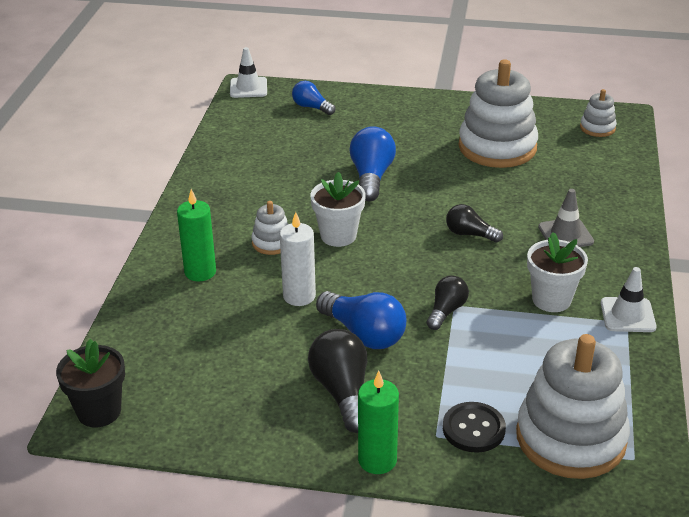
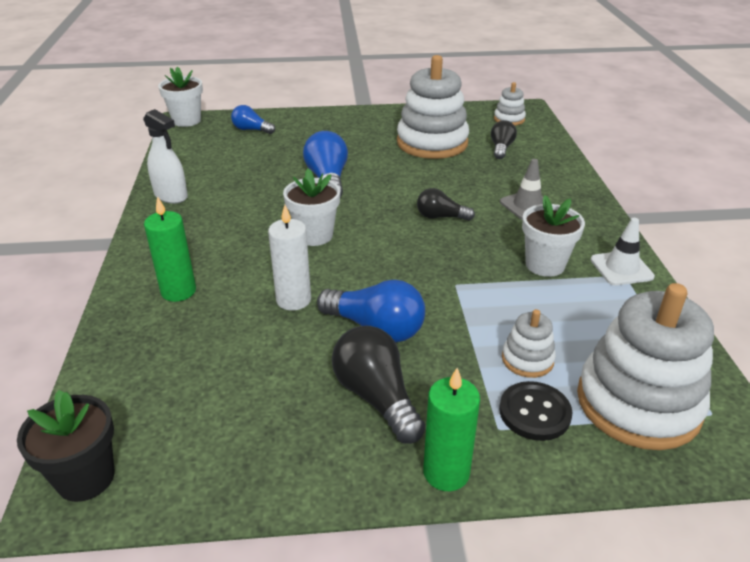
camera: 15 degrees left, 0 degrees up
(214, 174) = (171, 196): none -> white spray bottle
(248, 88) = (186, 121): white traffic cone -> white flower pot
(272, 243) = (248, 251): white stacking toy -> white stacking toy (527, 359)
(446, 311) = (450, 291): black light bulb -> black light bulb (501, 148)

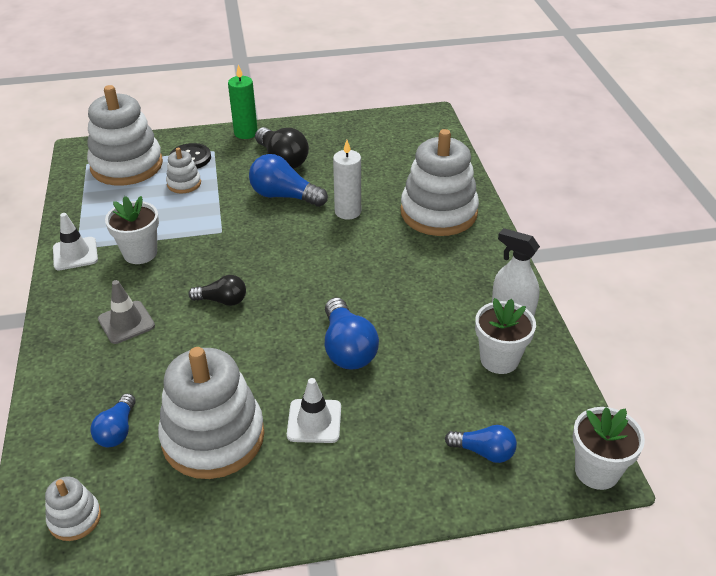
camera: 175 degrees right, 5 degrees up
(86, 478) = (425, 122): black flower pot -> none
(178, 291) = (438, 212): green candle -> white stacking toy
(314, 235) = (345, 270): white flower pot -> white flower pot (499, 359)
(361, 146) = (314, 421): none -> white traffic cone
(501, 148) = (117, 430): black light bulb -> blue light bulb

